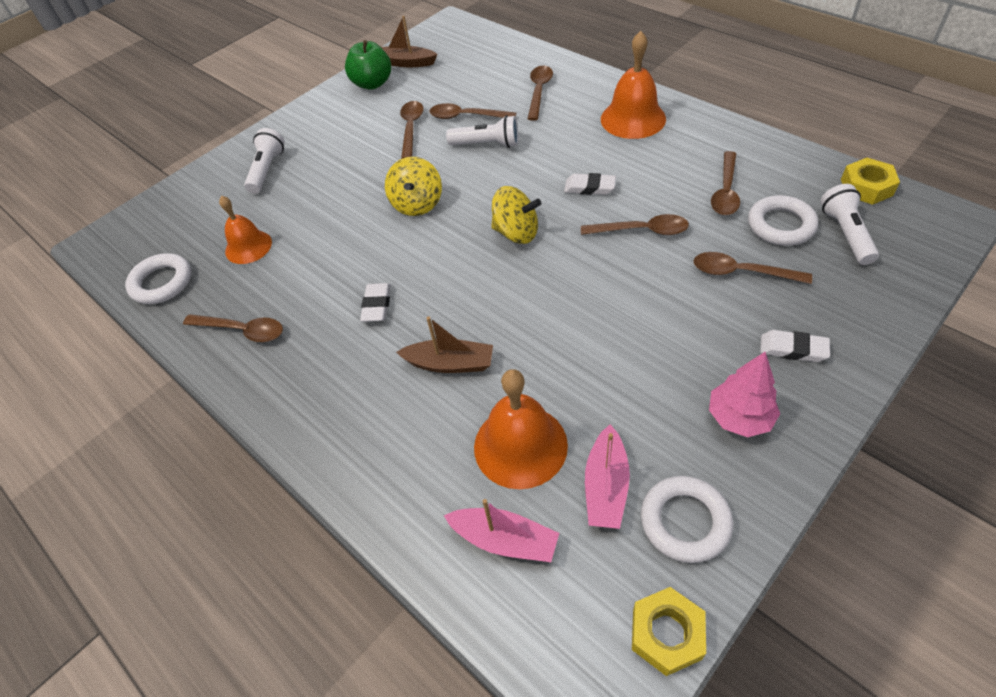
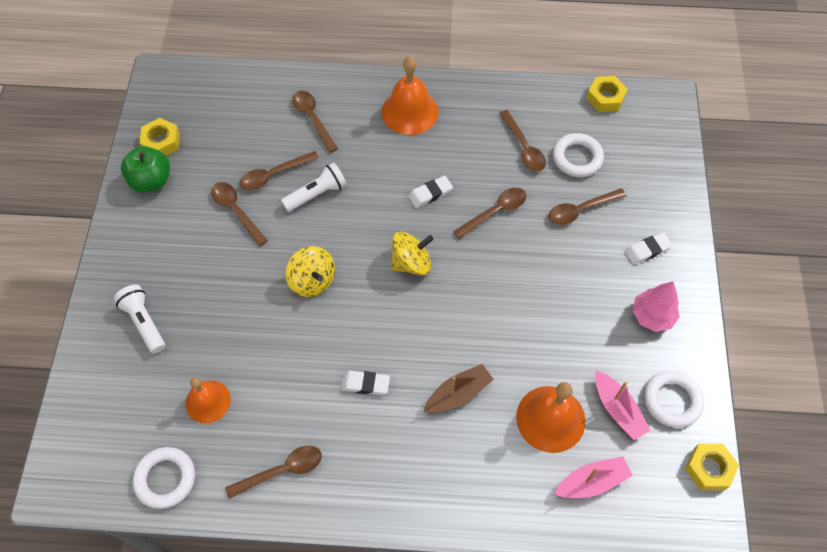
camera: 45 degrees left, 10 degrees up
(377, 305) = (365, 384): white eraser -> white eraser turned 45 degrees counterclockwise
(406, 63) = (161, 142): brown boat -> yellow nut
(845, 234) = (618, 144): white flashlight -> none

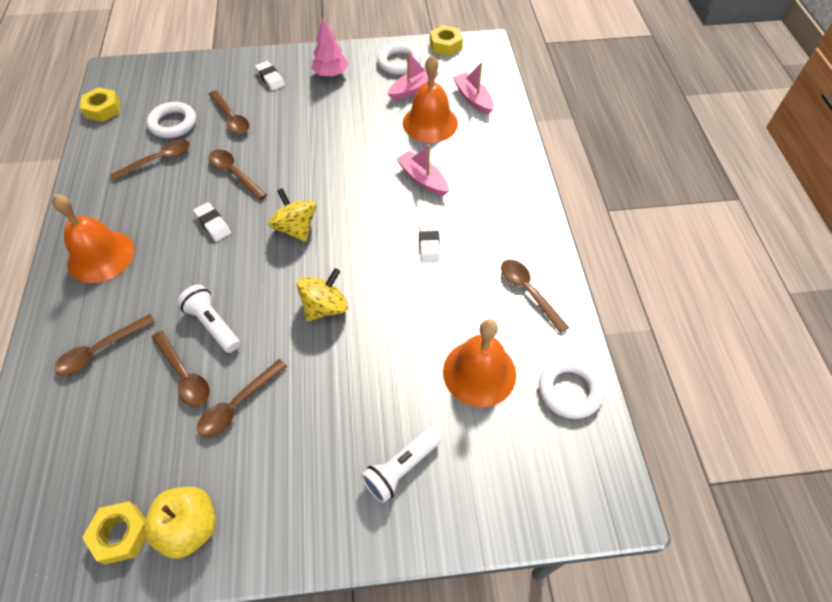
camera: 100 degrees left, 5 degrees down
(151, 181) = (190, 527): green apple -> yellow apple
(208, 401) = (479, 372): orange bell -> orange bell, size x1.52
(458, 394) = (422, 179): brown boat -> pink boat

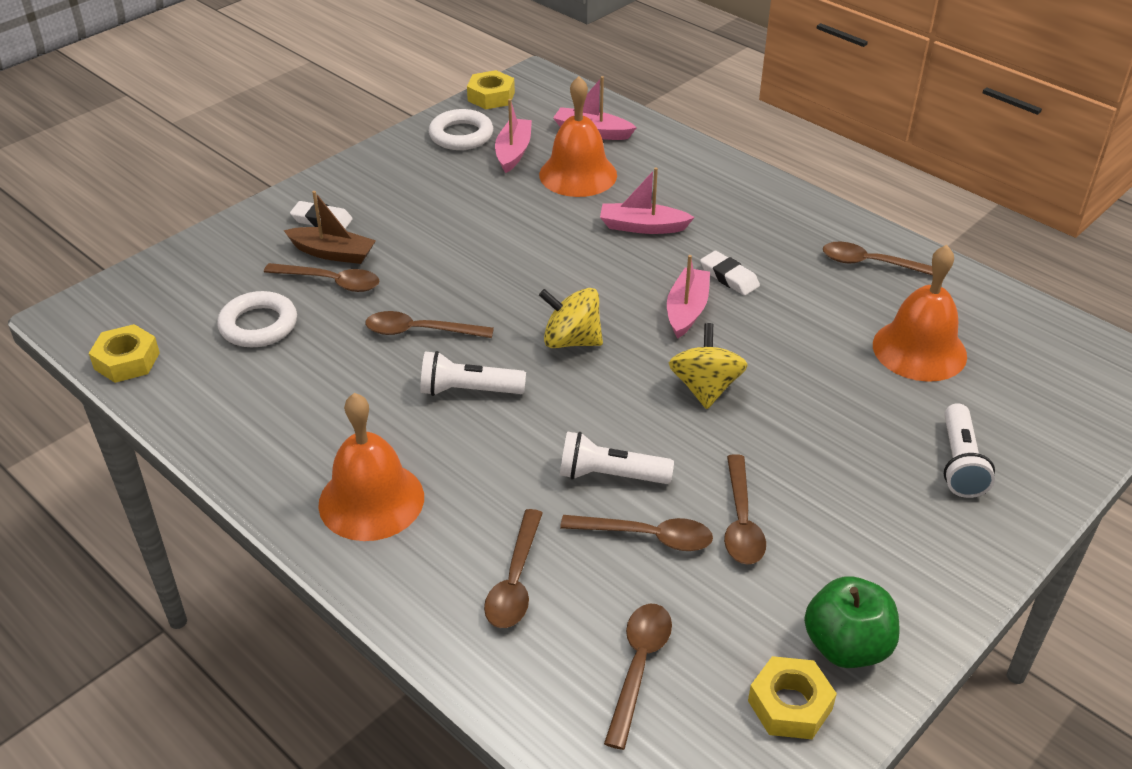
camera: 40 degrees left, 15 degrees down
(158, 160) = (297, 370): brown spoon -> brown spoon (639, 667)
(190, 527) = (846, 646): yellow apple -> green apple
(213, 224) = (468, 390): white eraser -> white flashlight
(252, 101) = (333, 253): none -> brown boat
(331, 74) = (394, 182): pink tree -> none
(378, 250) = (687, 310): none -> pink boat
(569, 390) = (1006, 316): white ring -> none

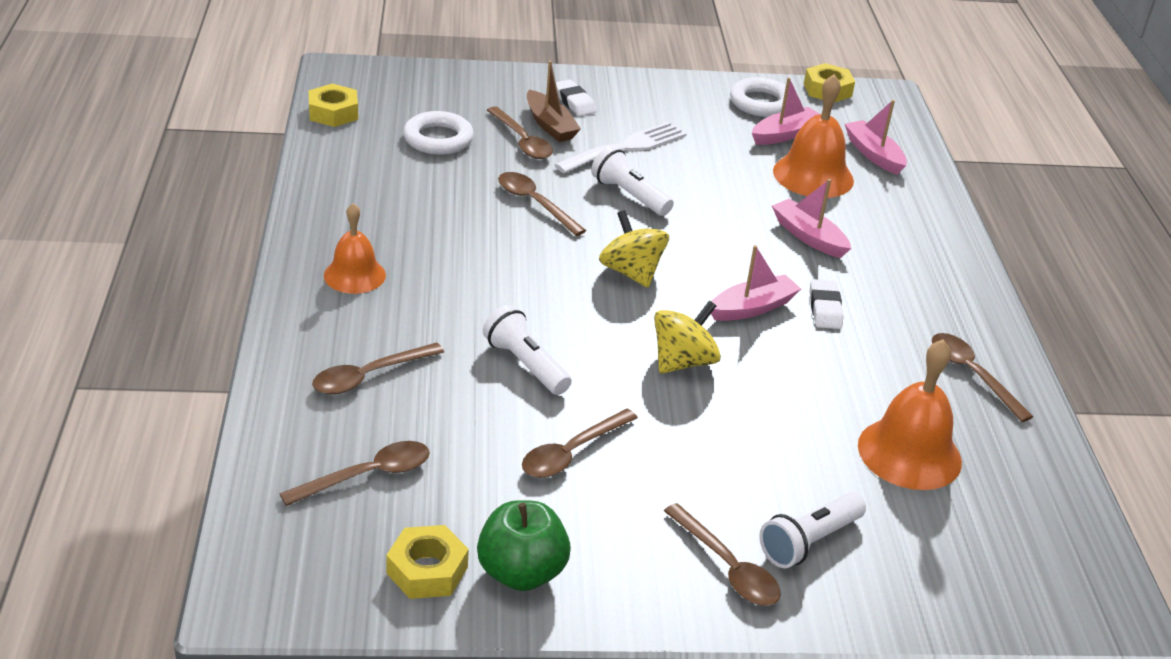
camera: 40 degrees right, 5 degrees down
(371, 500) = (354, 275): orange bell -> orange bell, size x0.66
(418, 235) = (626, 147): none -> white fork
(468, 390) = (511, 256): white flashlight -> white flashlight (629, 195)
(647, 536) = (492, 414): brown spoon -> brown spoon (727, 567)

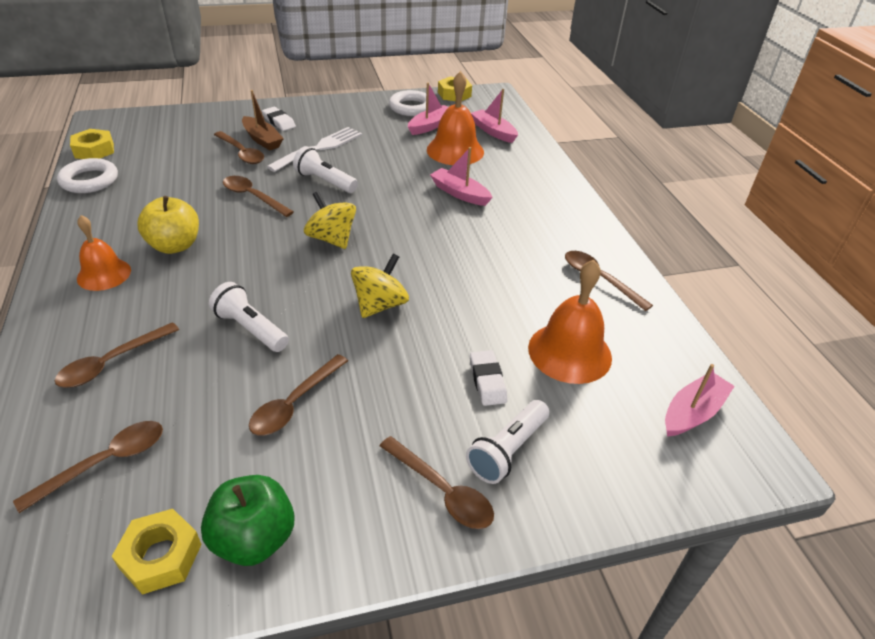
camera: 10 degrees left, 5 degrees up
(437, 253) = (175, 246): none -> yellow apple
(438, 139) = (177, 159): white ring -> white ring (89, 180)
(752, 308) = (427, 252): pink boat -> pink boat (692, 412)
(825, 308) = (481, 245): white eraser -> white eraser (487, 381)

